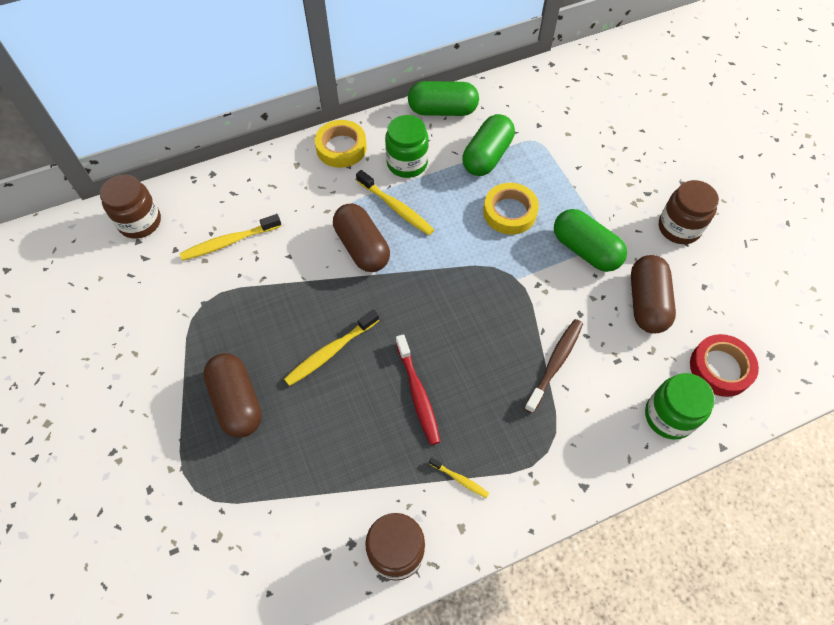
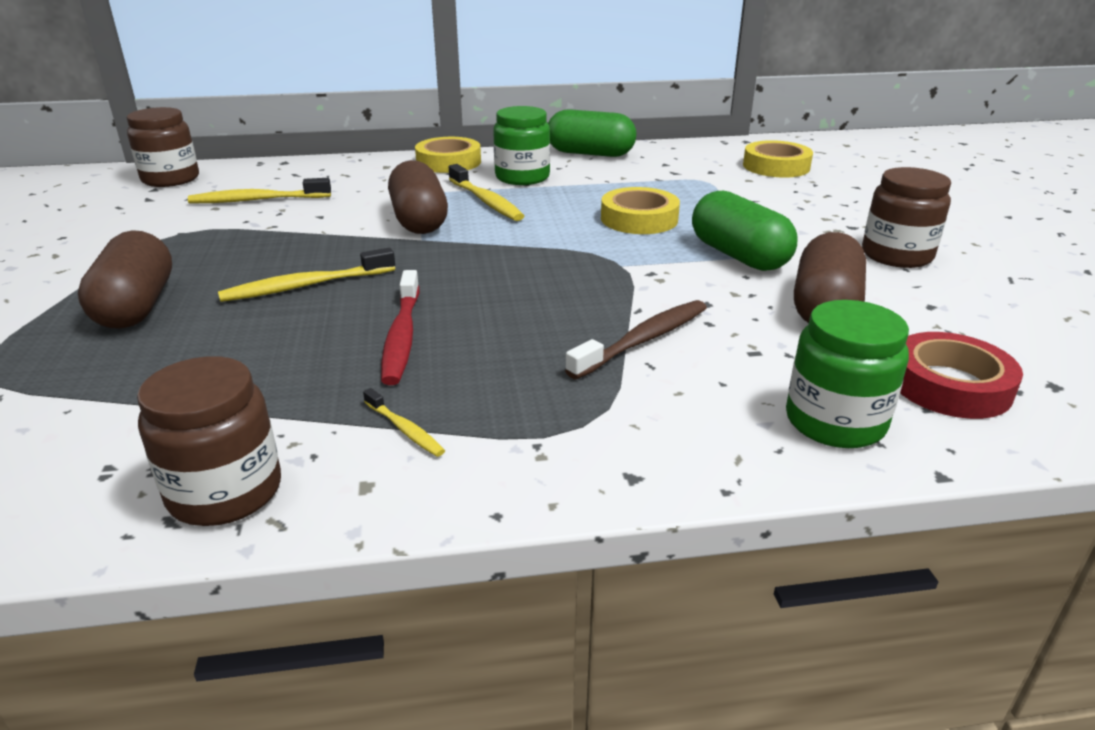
camera: 15 degrees right, 30 degrees down
(487, 156) = (630, 183): green capsule -> none
(582, 107) = (776, 166): none -> yellow tape

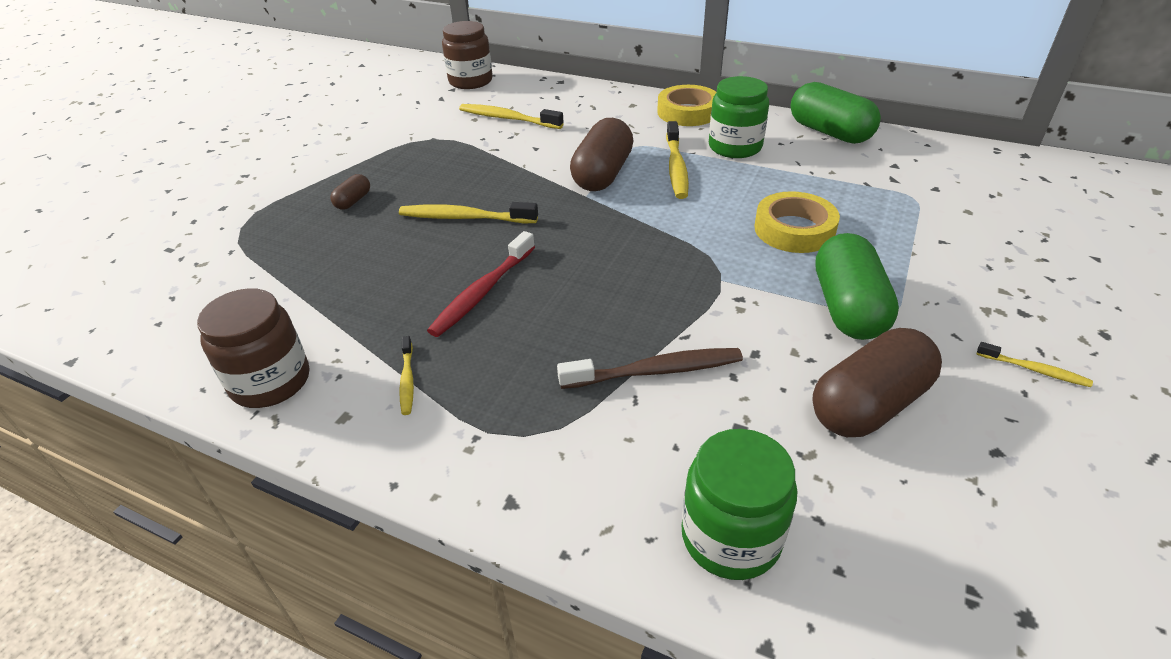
camera: 35 degrees right, 10 degrees up
(136, 306) = (353, 201): brown capsule -> brown capsule, size x0.47
(776, 166) = (1022, 201): yellow tape -> none
(896, 255) = (1034, 370): brown jar -> yellow toothbrush
(949, 385) = (898, 556): red tape -> none

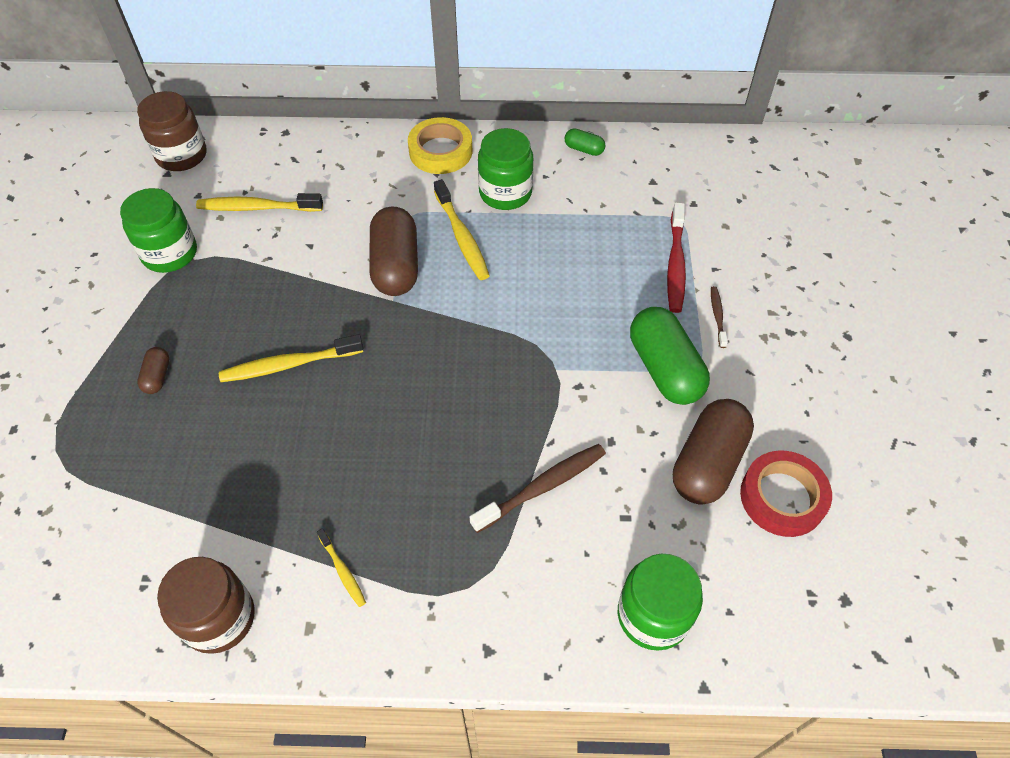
camera: 25 degrees left, 15 degrees up
(420, 132) = (170, 253): none -> green jar
(482, 292) = (356, 451): red toothbrush -> red toothbrush (675, 264)
(794, 229) = (595, 290): yellow tape -> none
(829, 132) = (584, 149): green capsule -> green capsule, size x0.47
(931, 279) = (717, 316): none -> brown toothbrush
(961, 468) = (782, 497): none -> red tape
(1034, 370) = (809, 389): yellow toothbrush -> none

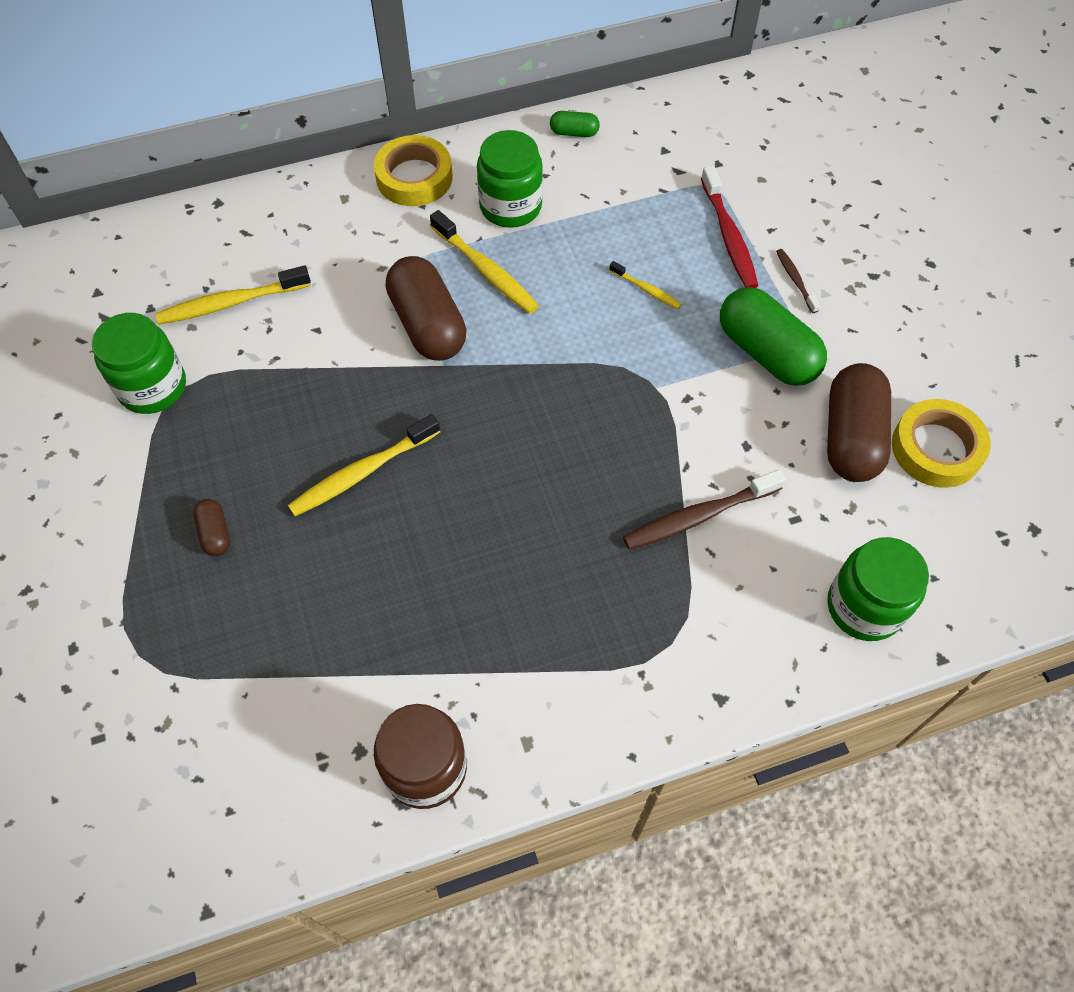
camera: 20 degrees left, 5 degrees up
(181, 155) = (103, 265): brown jar -> none
(342, 571) = (533, 672): yellow toothbrush -> yellow toothbrush (646, 290)
(542, 487) = (699, 516): brown toothbrush -> brown toothbrush turned 150 degrees counterclockwise
(782, 497) = (936, 448): red tape -> yellow tape

